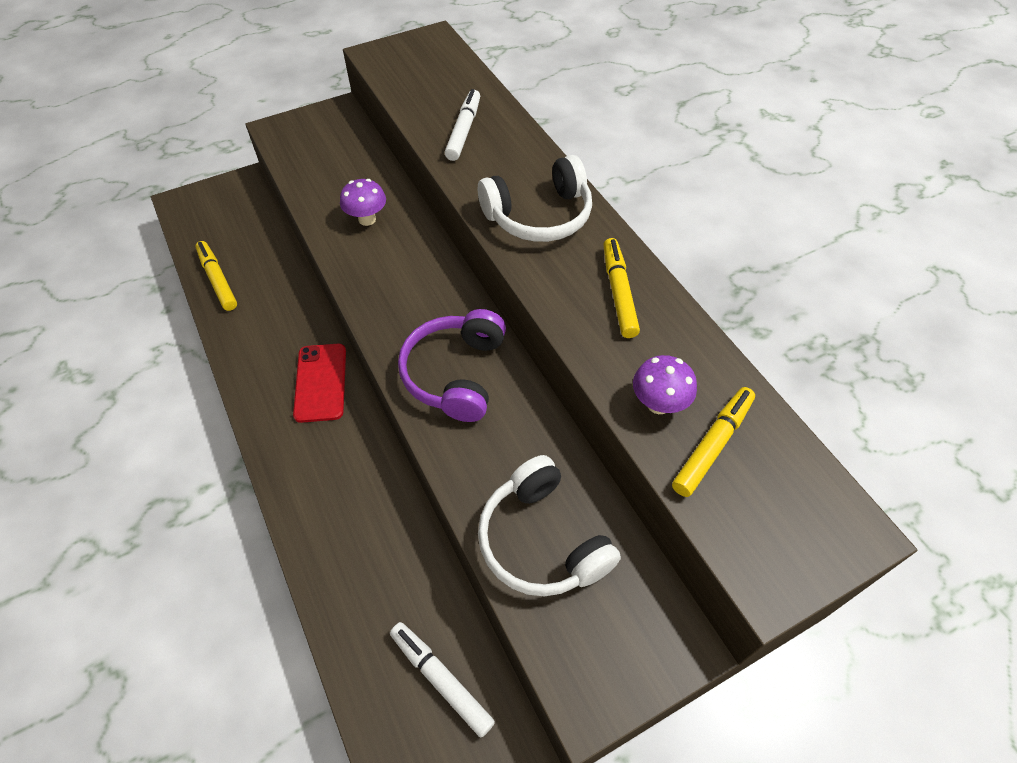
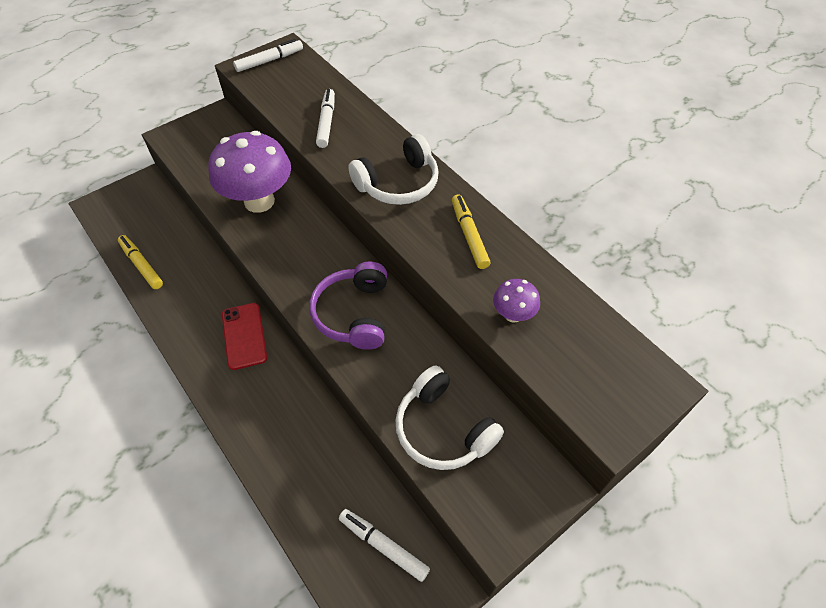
camera: 10 degrees left, 0 degrees up
(367, 219) = (259, 201): purple mushroom -> purple mushroom, size x2.14
(409, 50) = (269, 61): none -> white marker
(712, 445) = (556, 339): yellow marker -> none

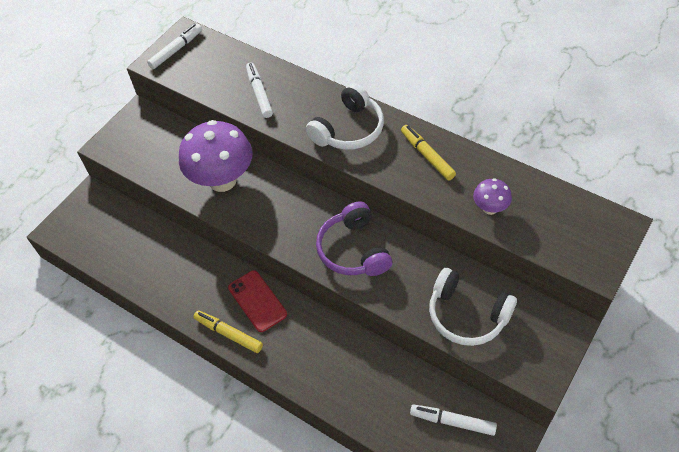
camera: 15 degrees left, 0 degrees up
(142, 265) = (131, 271): yellow marker -> yellow marker (228, 334)

